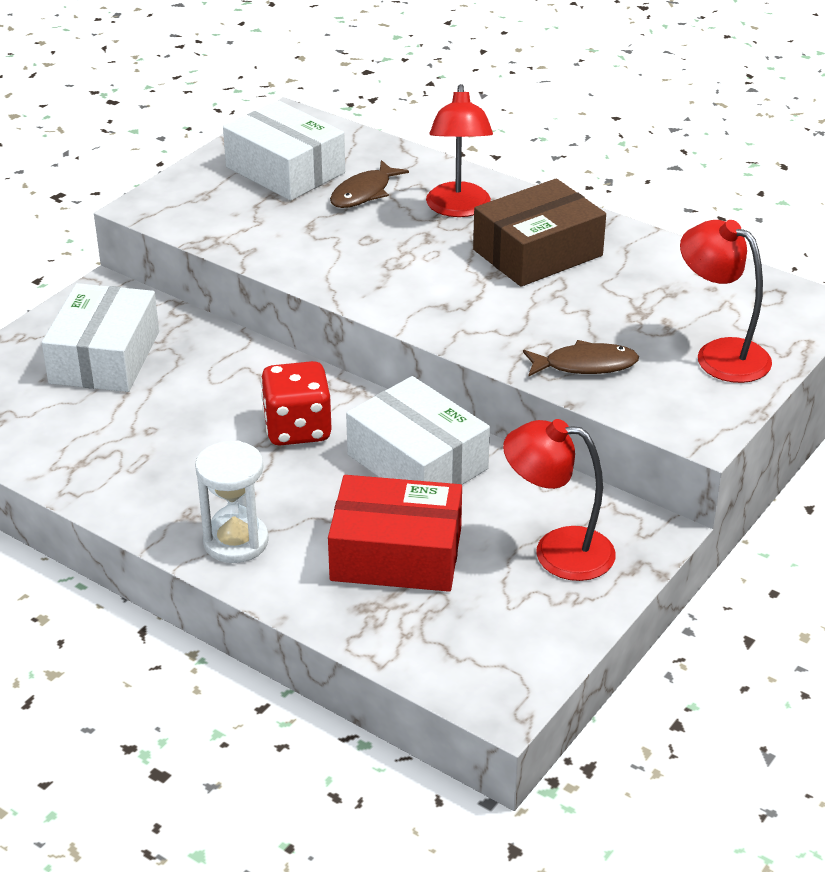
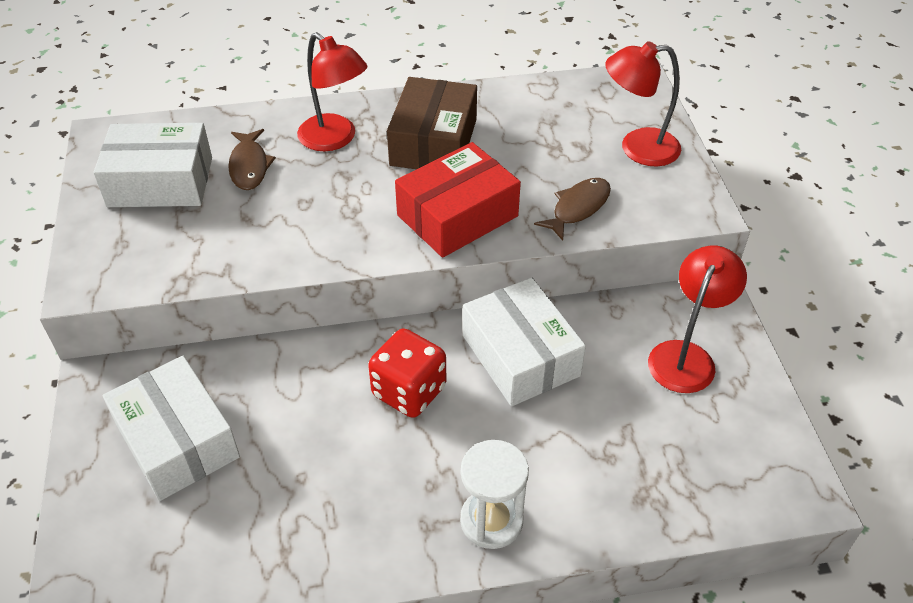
camera: 45 degrees left, 10 degrees up
(396, 554) = (603, 438): red box -> red box (457, 215)
(417, 462) = (520, 355): white box -> white box turned 60 degrees clockwise
(557, 551) = (686, 356): red lamp -> red lamp turned 150 degrees clockwise

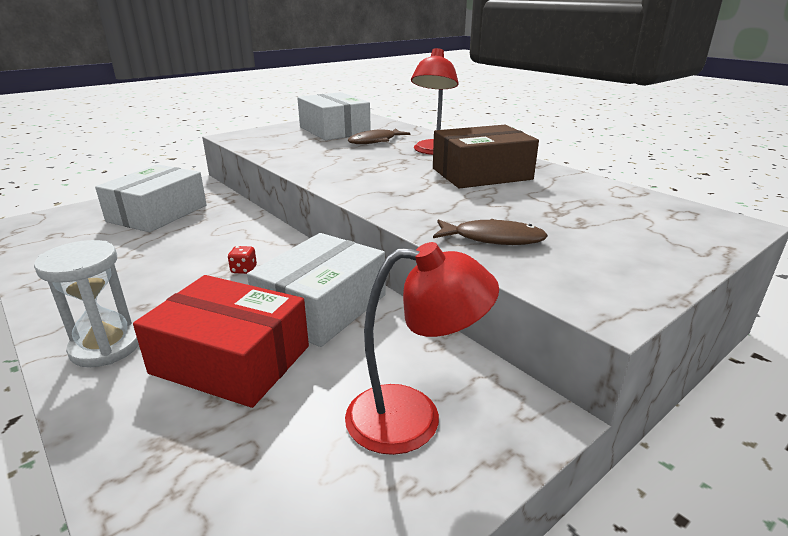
camera: 60 degrees right, 20 degrees down
(409, 391) = (244, 269): red dice -> red dice, size x0.41
(457, 215) = (410, 198): red box -> red box (231, 359)
(637, 148) = (633, 246): red lamp -> none

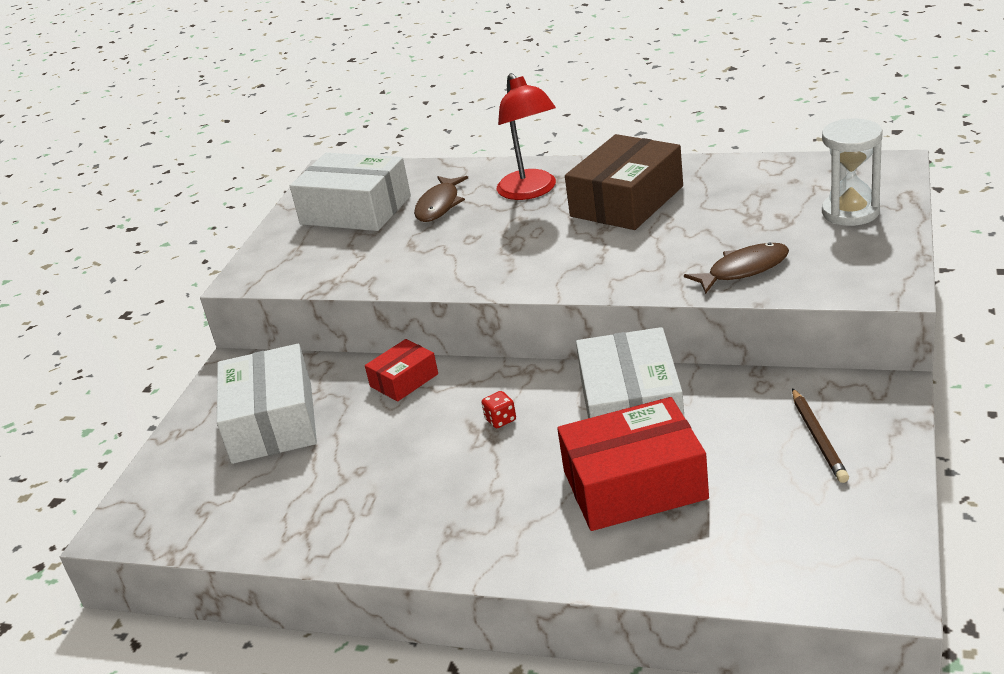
camera: 30 degrees left, 5 degrees up
(106, 347) = (515, 540): white hourglass -> white hourglass (850, 212)
(244, 224) = (404, 380): none -> red box
(413, 418) = (818, 438): red lamp -> brown pencil

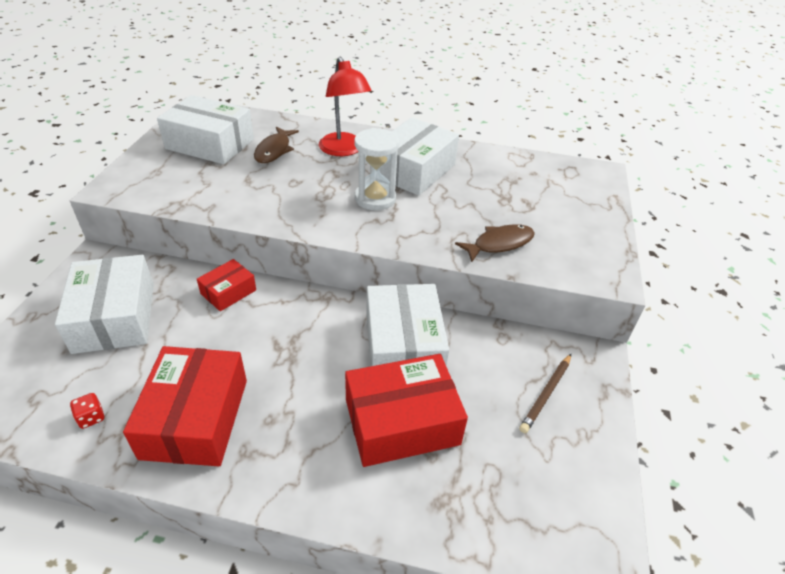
camera: 10 degrees left, 10 degrees up
(388, 507) = (195, 418): none -> red box
(500, 420) = (300, 341): red dice -> red dice (91, 417)
(627, 201) = (413, 170): brown box -> white box
(818, 438) = (546, 394): brown pencil -> brown pencil turned 45 degrees clockwise
(850, 212) = (575, 206): white hourglass -> white hourglass (375, 198)

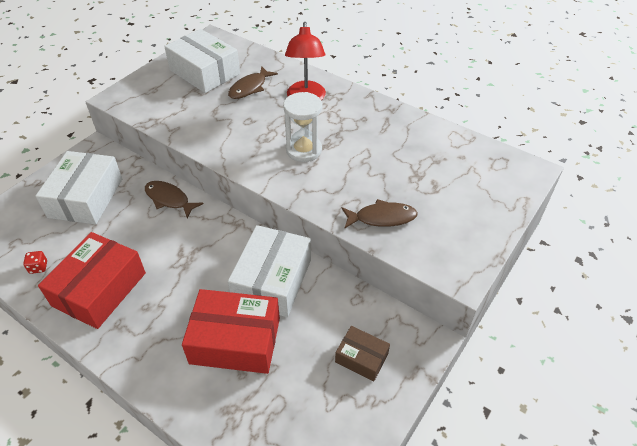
camera: 25 degrees right, 5 degrees up
(228, 292) = (169, 199): red box -> brown fish
(413, 170) = (353, 130): white box -> none
(546, 394) = (361, 358): brown pencil -> brown box

